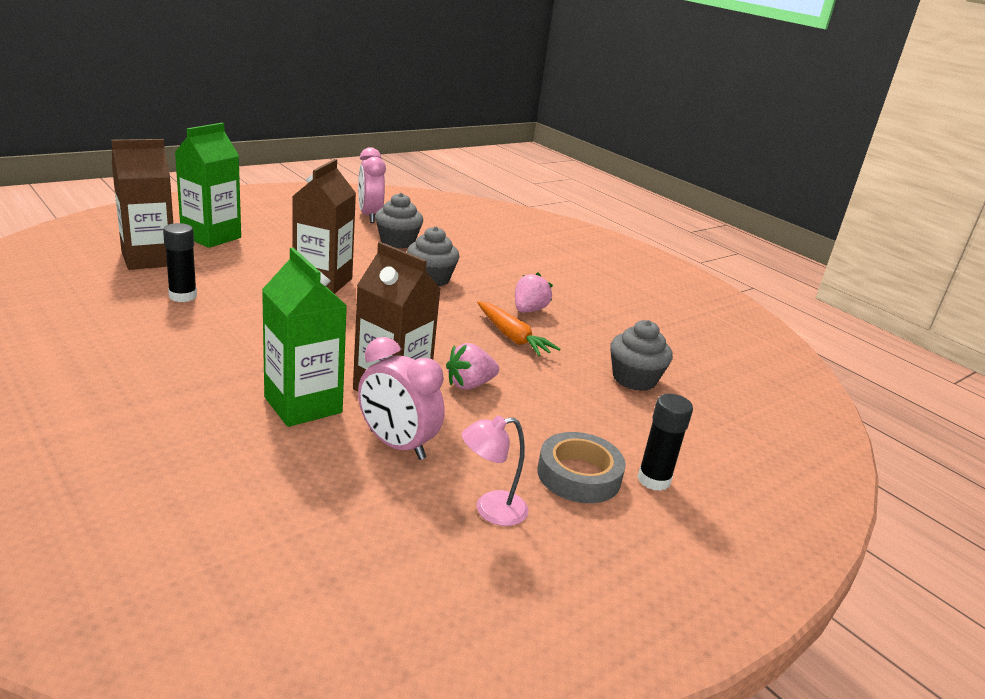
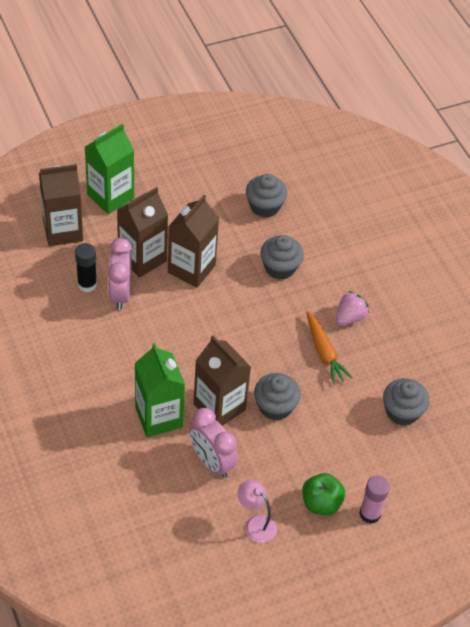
camera: 15 degrees right, 25 degrees up
(257, 276) = (142, 258): none -> brown carton
(369, 216) = (248, 160): pink clock -> pink clock (120, 293)
(469, 384) = (275, 406): pink strawberry -> grey cupcake
(490, 510) = (255, 524): pink lamp -> pink lamp turned 45 degrees clockwise
(579, 475) = (321, 503): grey tape -> green apple
(654, 480) = (370, 514): black glue stick -> pink glue stick

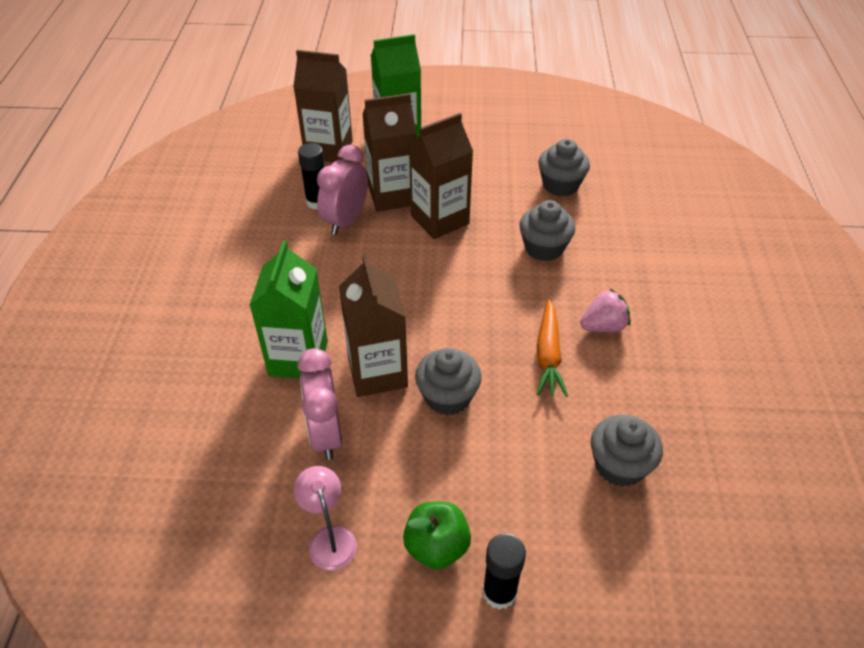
camera: 30 degrees right, 5 degrees down
(370, 514) = (499, 592): pink glue stick -> black glue stick

